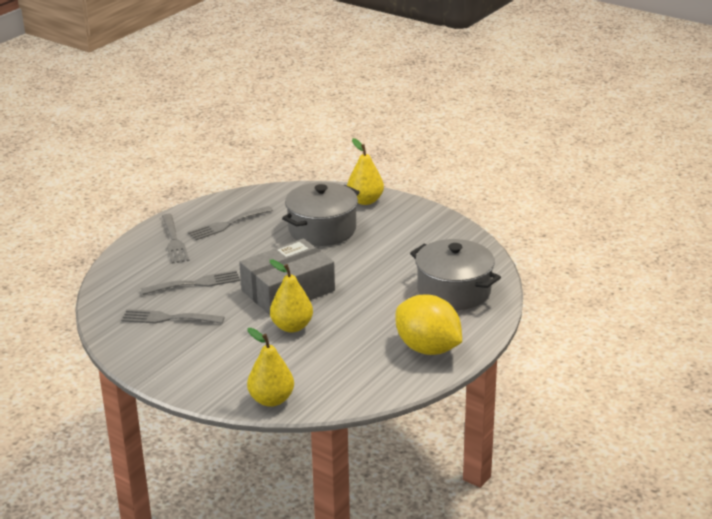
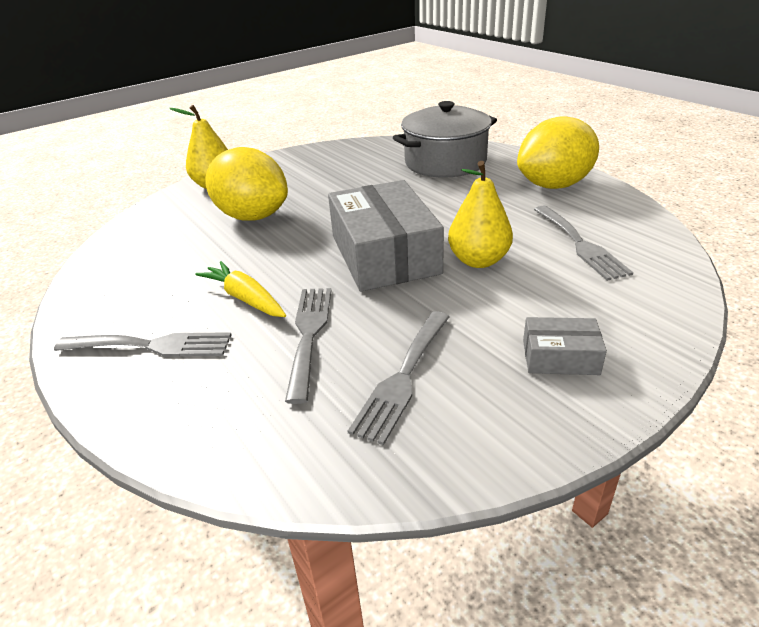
camera: 70 degrees left, 5 degrees up
(197, 364) = (560, 357): none -> grey box
(223, 255) = (245, 298): none -> yellow carrot
(227, 224) = (158, 286): grey fork -> grey fork (580, 244)
(271, 400) = (665, 295): yellow pear -> none
(322, 229) = (252, 216): grey pot -> yellow lemon

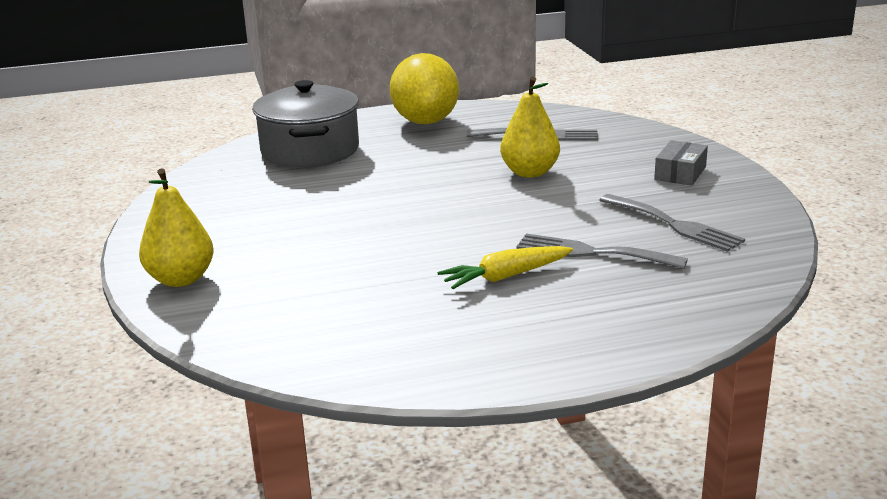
camera: 70 degrees left, 10 degrees down
(152, 345) = (557, 328): grey fork -> none
(252, 216) = (316, 261): yellow lemon -> none
(385, 254) = (481, 205): grey box -> none

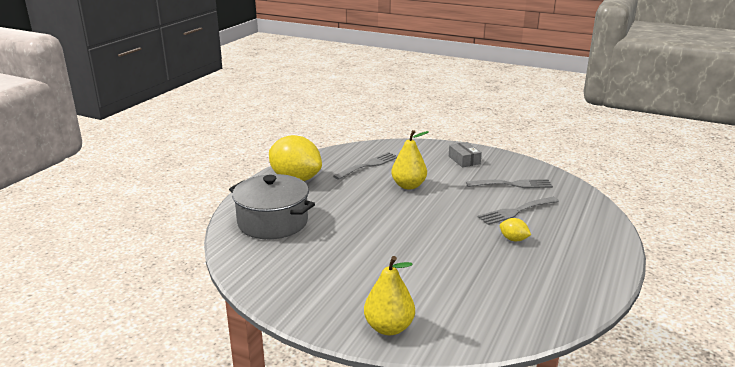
camera: 50 degrees left, 0 degrees up
(505, 277) = (513, 239): yellow carrot -> yellow lemon

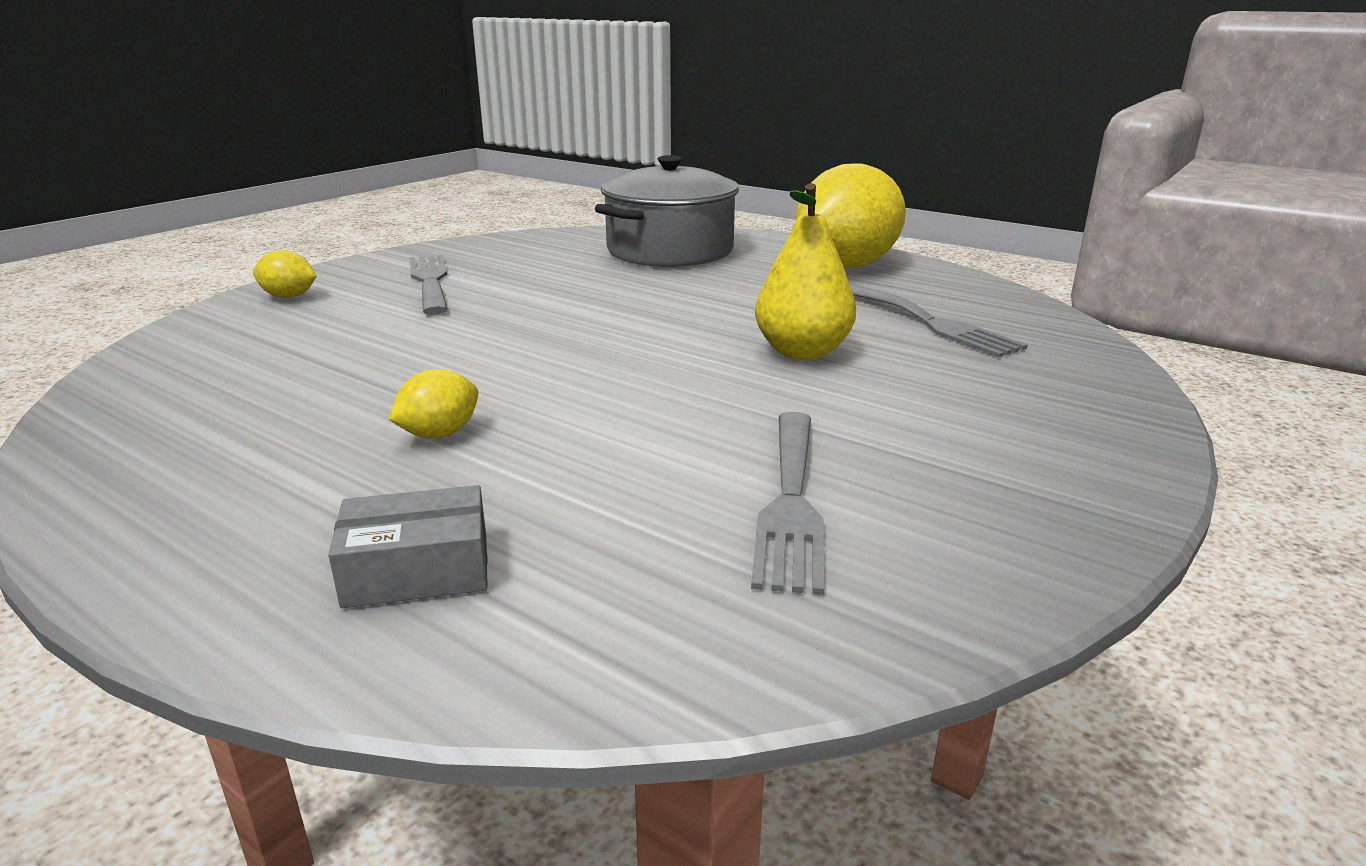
camera: 100 degrees right, 0 degrees up
(389, 327) = (289, 297): yellow pear -> yellow lemon
(464, 160) = (1006, 447): grey box -> grey box (417, 569)
(515, 211) = (590, 467): grey fork -> grey fork (430, 281)

